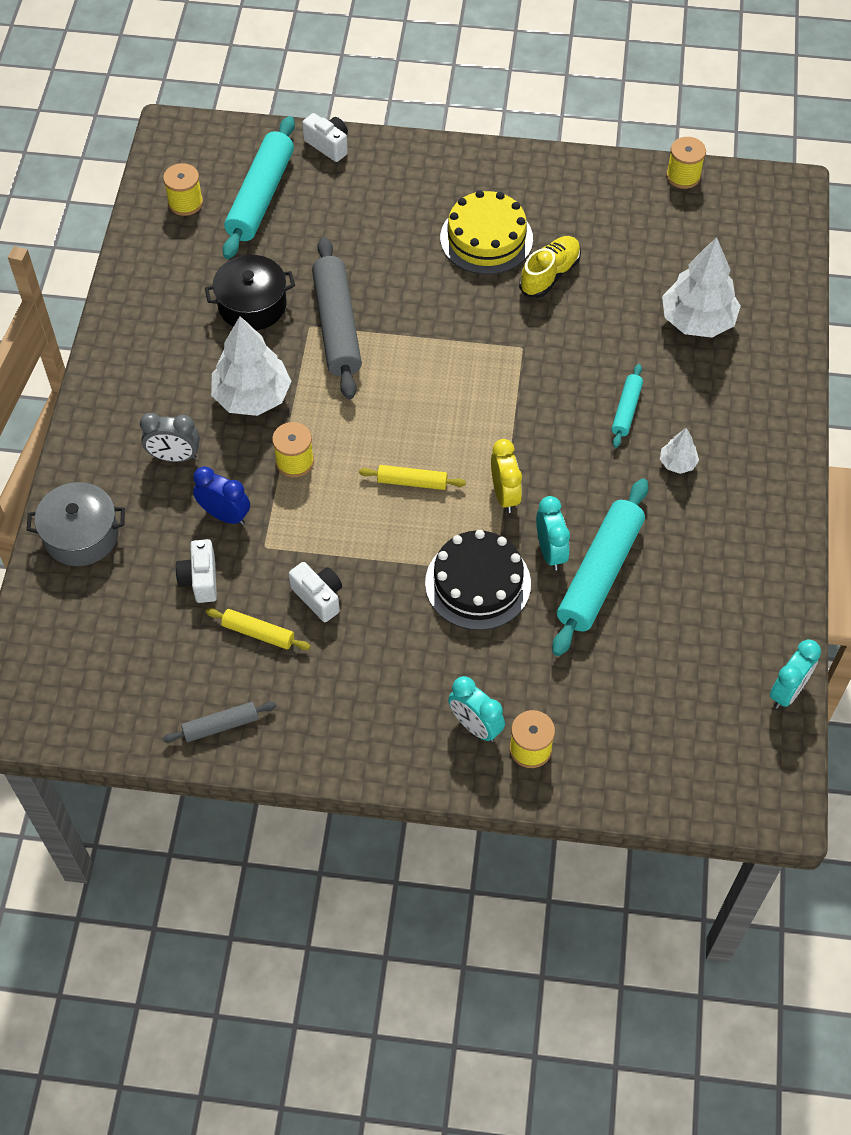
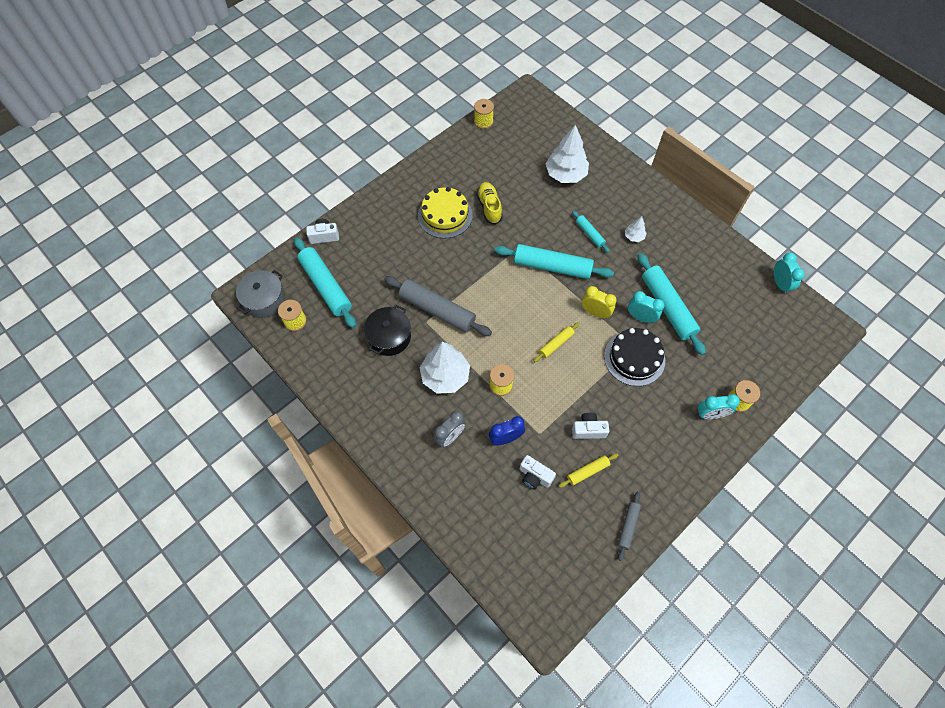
camera: 50 degrees left, 5 degrees up
(81, 535) = (460, 515): grey pot -> grey pot (264, 300)
(528, 402) = (552, 267): none -> turquoise rolling pin

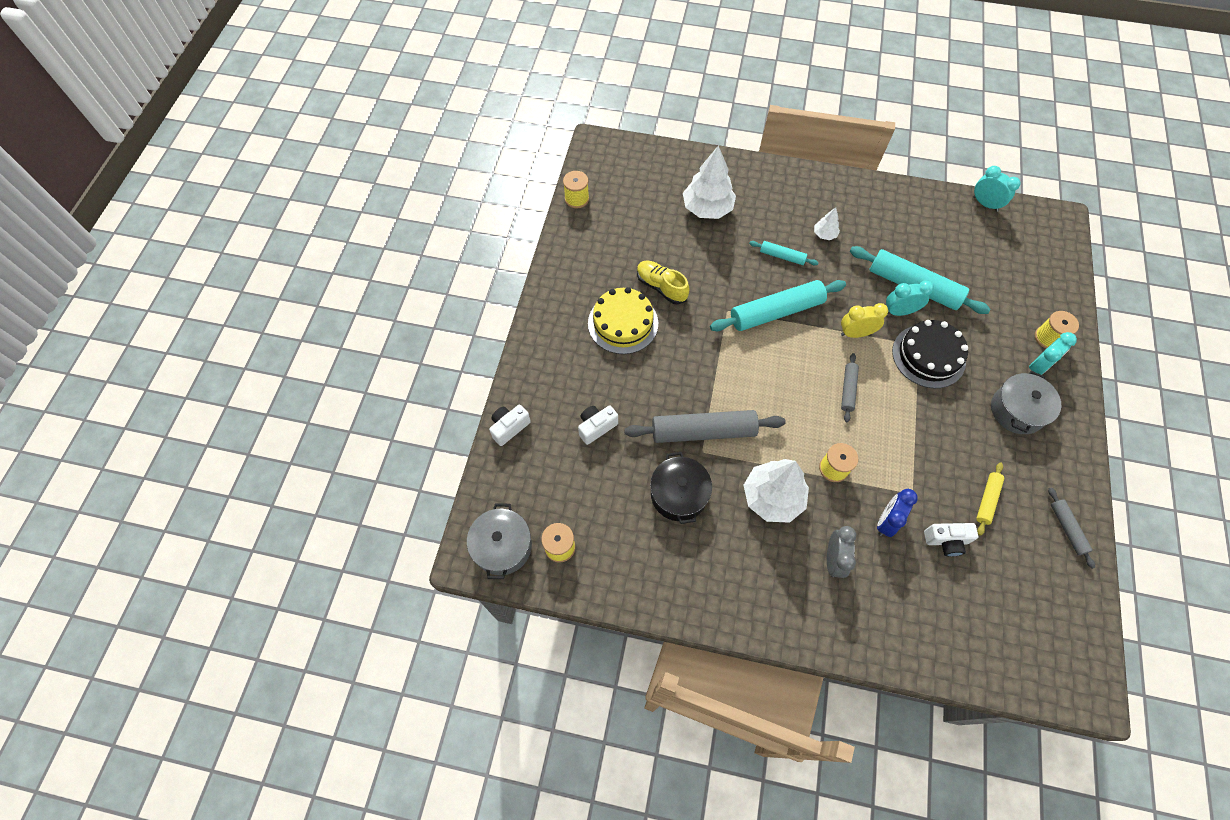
camera: 35 degrees left, 0 degrees up
(326, 286) = (560, 483): turquoise rolling pin -> none
(556, 344) = (848, 389): yellow rolling pin -> grey rolling pin
(588, 430) = (951, 457): white camera -> white camera (596, 427)
(666, 432) = (1017, 410): none -> grey pot

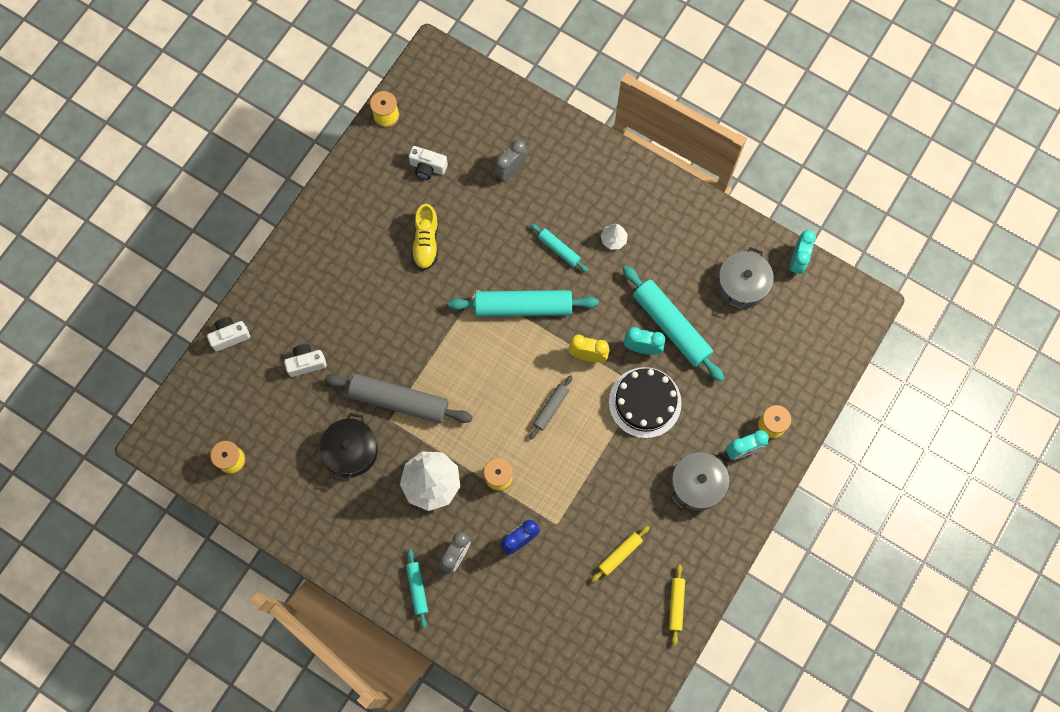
camera: 20 degrees right, 10 degrees up
(502, 546) = (184, 442): grey pot -> grey pot (742, 285)
(623, 323) = (373, 268): yellow cake -> none
(661, 287) = (426, 242): yellow shoe -> yellow shoe turned 150 degrees counterclockwise
(707, 208) = (511, 170): white tree -> grey clock
(811, 609) = (417, 588): none -> turquoise rolling pin
(946, 541) = (563, 575): white camera -> white camera (428, 167)
(985, 204) = (797, 261): turquoise clock -> turquoise clock turned 45 degrees clockwise
(1067, 528) = (676, 604): grey rolling pin -> yellow rolling pin

